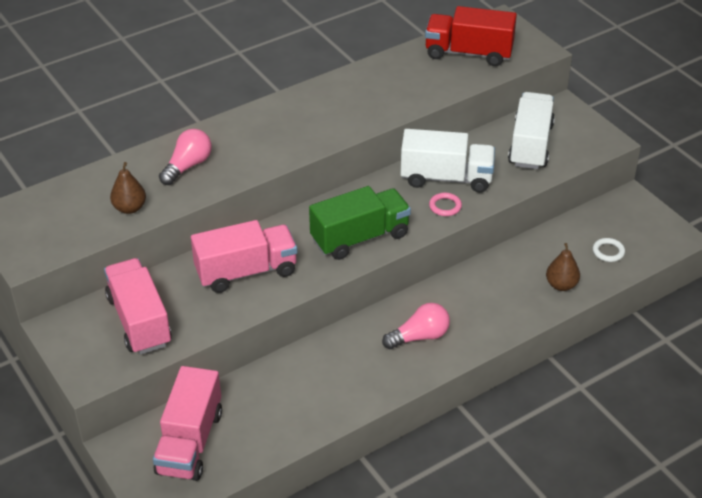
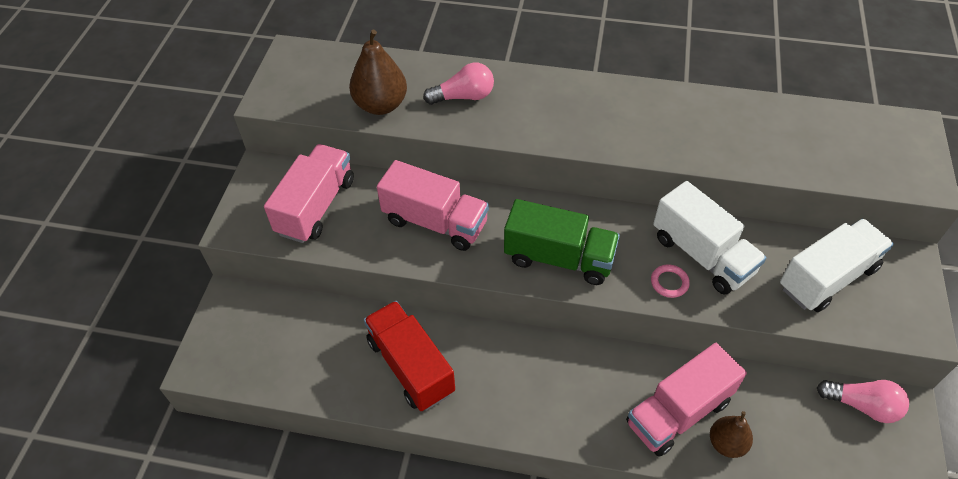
camera: 45 degrees right, 10 degrees up
(130, 208) = (381, 105): brown pear -> brown pear, size x1.59
(190, 442) = (272, 335): pink truck -> pink truck (678, 412)
(419, 337) = (538, 388): pink light bulb -> pink light bulb (862, 405)
(468, 53) = (840, 142): red truck -> red truck (411, 366)
(608, 252) = (816, 446): white ring -> none

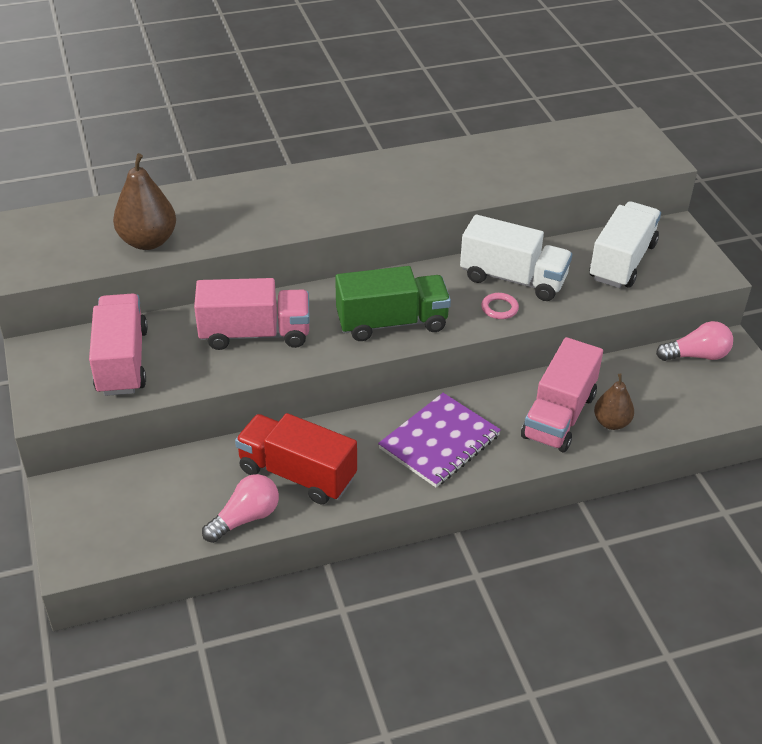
camera: 30 degrees left, 10 degrees down
(463, 97) = (227, 211): pink light bulb -> pink light bulb (245, 518)
(550, 389) = (439, 442): none -> purple notebook

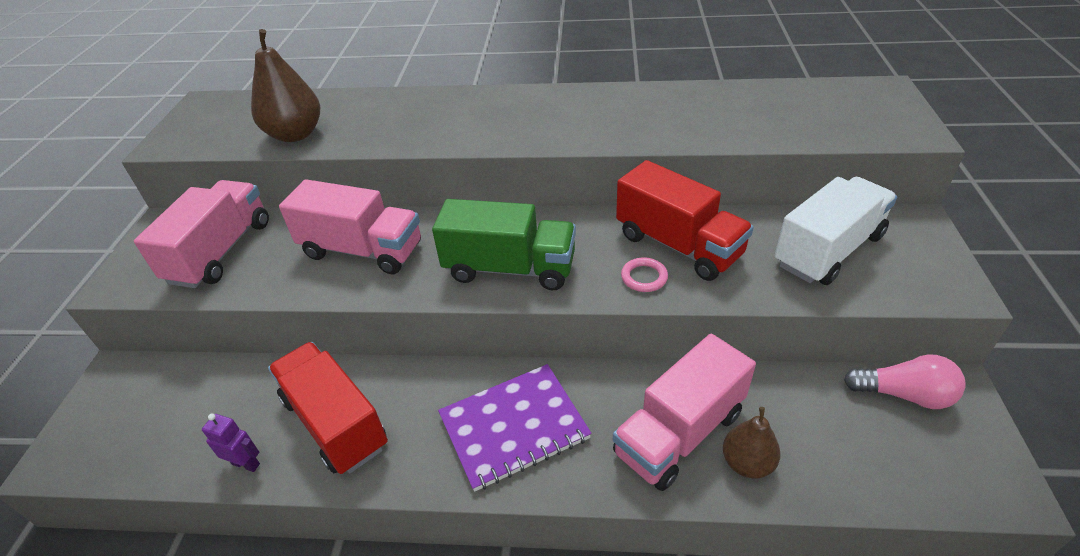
camera: 25 degrees right, 0 degrees up
(245, 518) = (246, 464): pink light bulb -> purple robot
(513, 279) = (678, 245): white truck -> red truck

